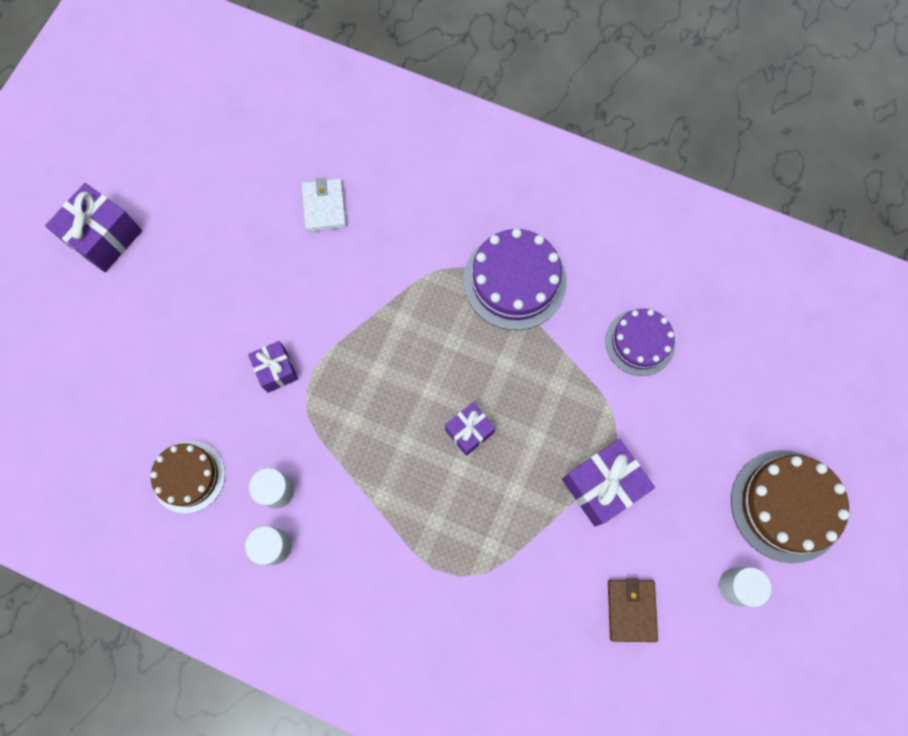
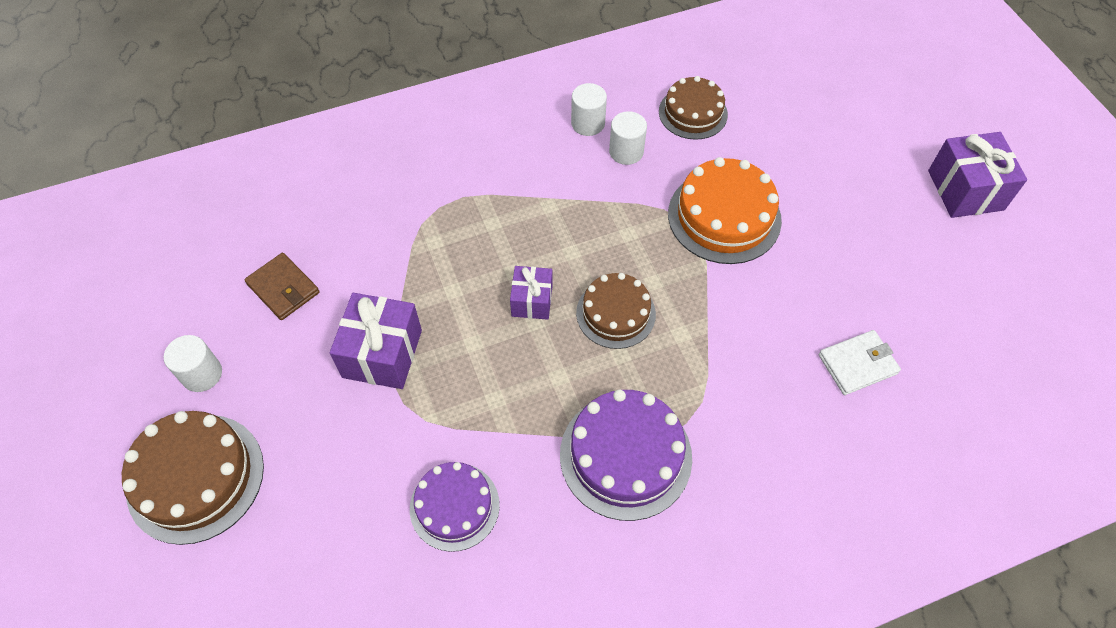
camera: 135 degrees right, 15 degrees down
(276, 370) = (724, 216): purple gift -> orange cake
(324, 206) = (857, 364): white wallet -> white wallet turned 60 degrees counterclockwise
(425, 371) = (615, 313): none -> brown cake

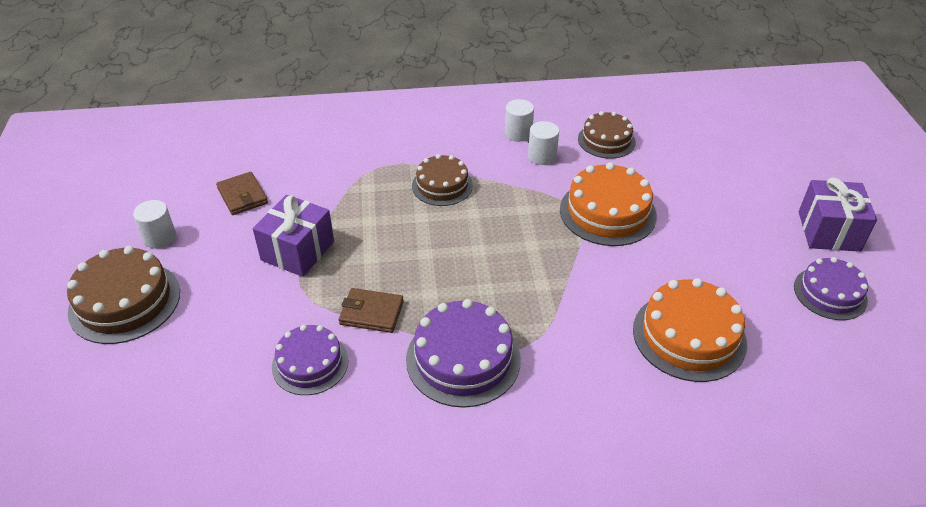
camera: 15 degrees right, 15 degrees down
(501, 420) = (371, 313): none -> brown wallet
(532, 301) = (428, 239): purple gift -> none
(615, 313) = (492, 260): brown cake -> brown cake (442, 185)
(857, 364) = (689, 336): white wallet -> orange cake
(986, 273) = (830, 293): none -> purple cake

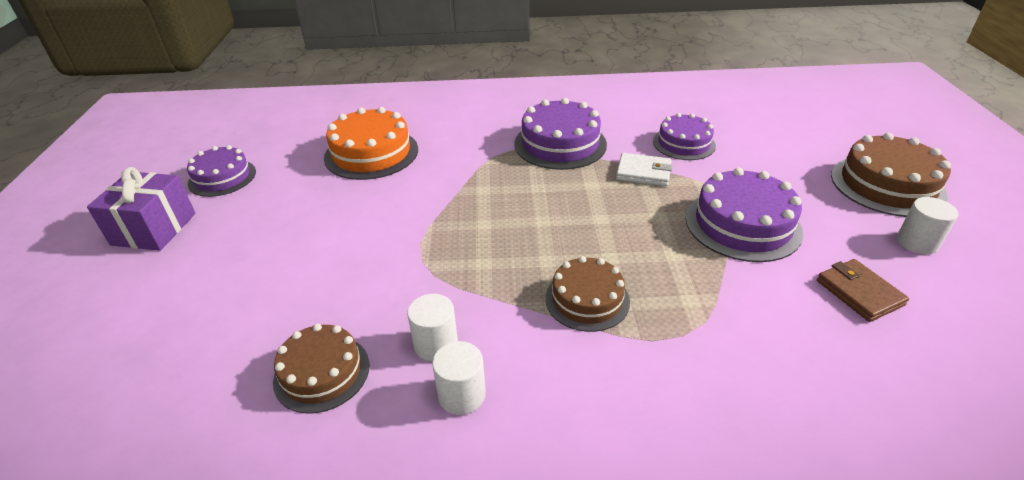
camera: 175 degrees left, 5 degrees down
(297, 251) = (742, 224): purple gift -> purple cake
(371, 313) = (643, 172): brown wallet -> white wallet
(607, 212) = (383, 256): orange cake -> none

